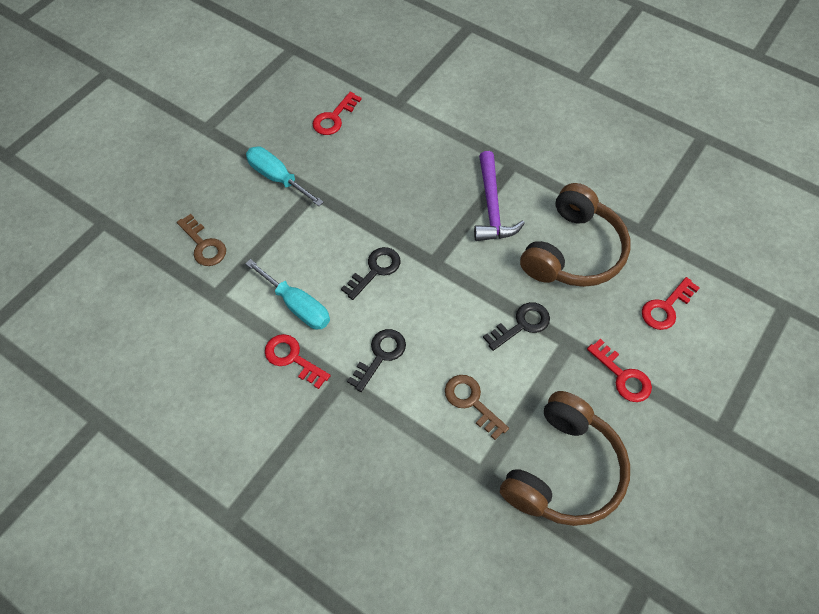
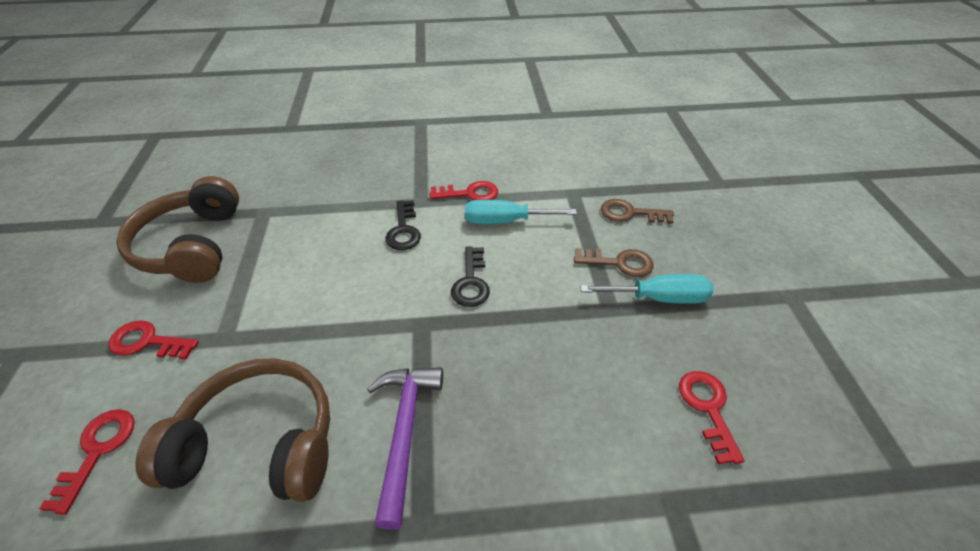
camera: 140 degrees right, 15 degrees down
(472, 402) = (299, 244): brown key -> brown key (619, 263)
(492, 206) = (404, 432): purple hammer -> purple hammer turned 45 degrees clockwise
(521, 325) = (285, 324): black key -> none
(572, 251) = (259, 444): brown headphones -> brown headphones turned 105 degrees clockwise

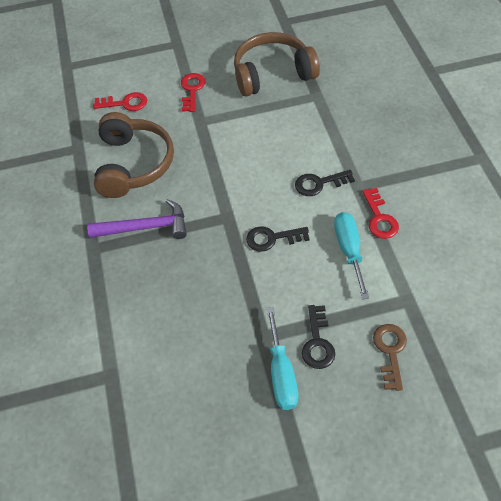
camera: 85 degrees right, 10 degrees up
(619, 263) = (317, 342): brown key -> black key
(708, 408) = (178, 402): red key -> none

